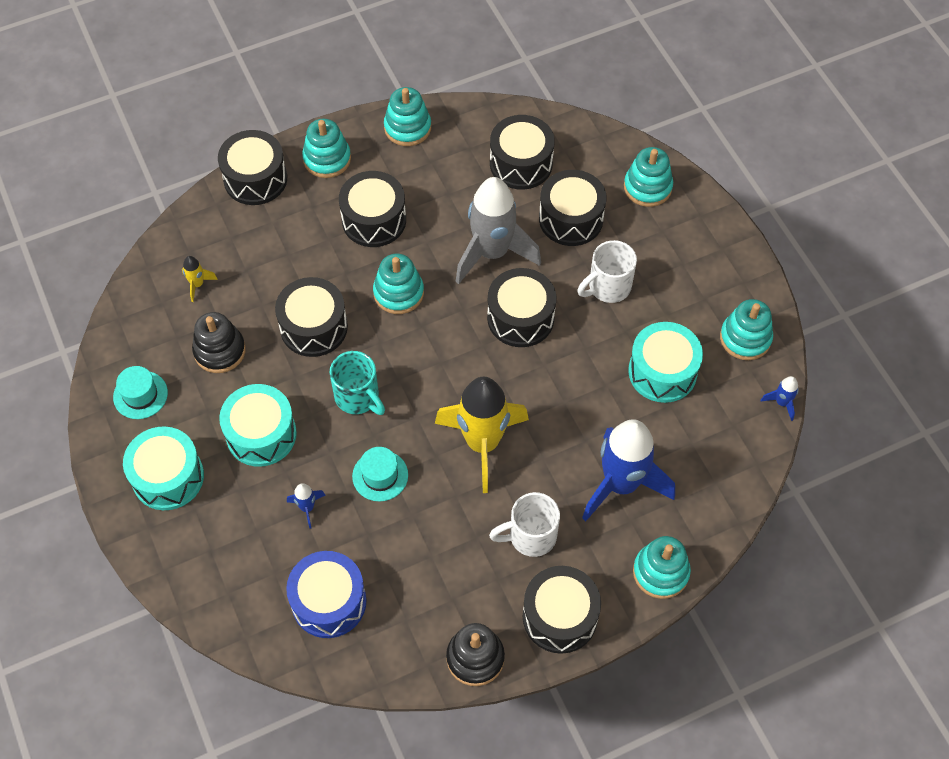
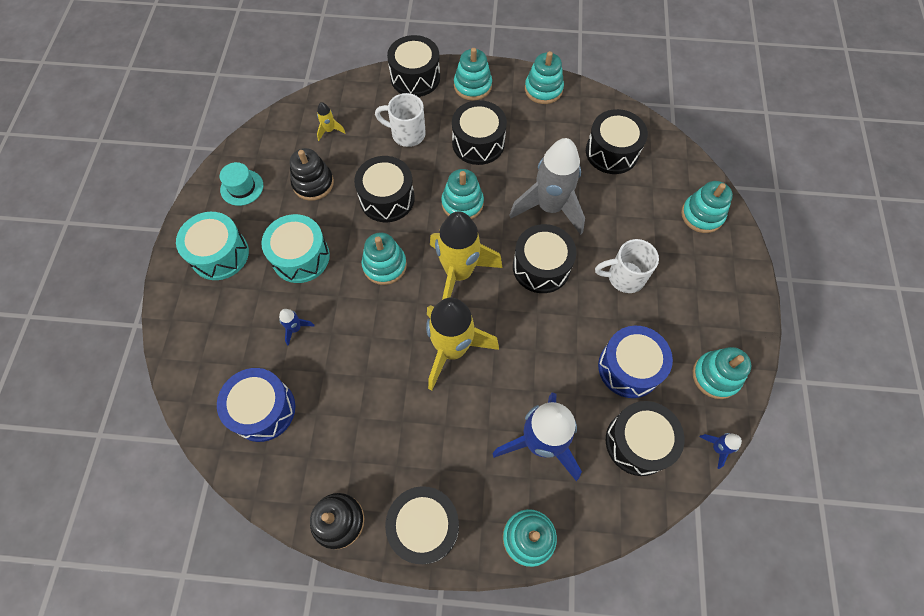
camera: 30 degrees right, 5 degrees up
(358, 397) = (384, 265): turquoise mug -> turquoise stacking toy
(380, 475) = (362, 333): turquoise hat -> none
(441, 366) = (459, 273): none -> yellow rocket
(530, 536) = (443, 445): white mug -> white mug (407, 134)
(571, 219) = (626, 210): black drum -> black drum (638, 442)
(662, 372) = (629, 367): turquoise drum -> blue drum

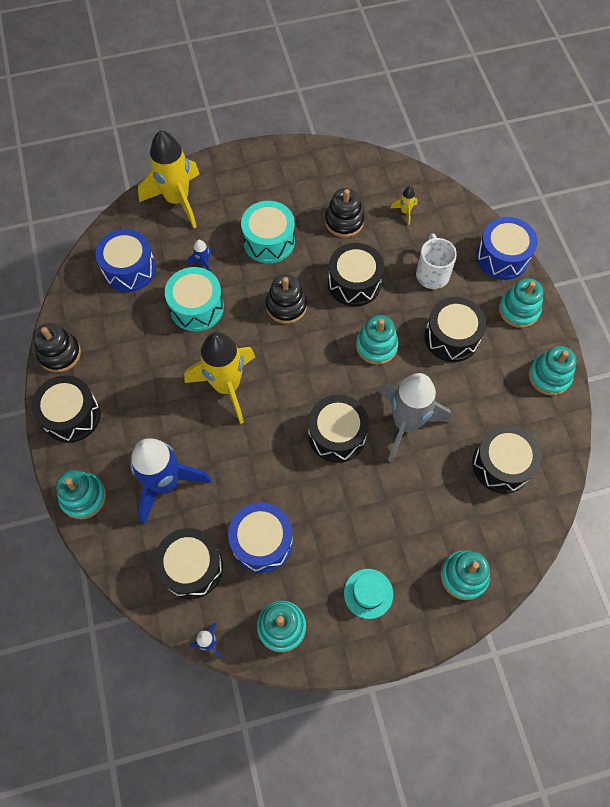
camera: 70 degrees right, 0 degrees up
(220, 254) = (248, 185): turquoise drum -> turquoise drum (197, 307)
(242, 187) = (316, 172): turquoise hat -> turquoise hat (368, 593)
(384, 265) = (286, 306): turquoise stacking toy -> black stacking toy
(415, 77) = (502, 257): black drum -> blue drum
(459, 273) = (302, 367): yellow rocket -> yellow rocket (177, 200)
(624, 277) = (356, 514): white mug -> none

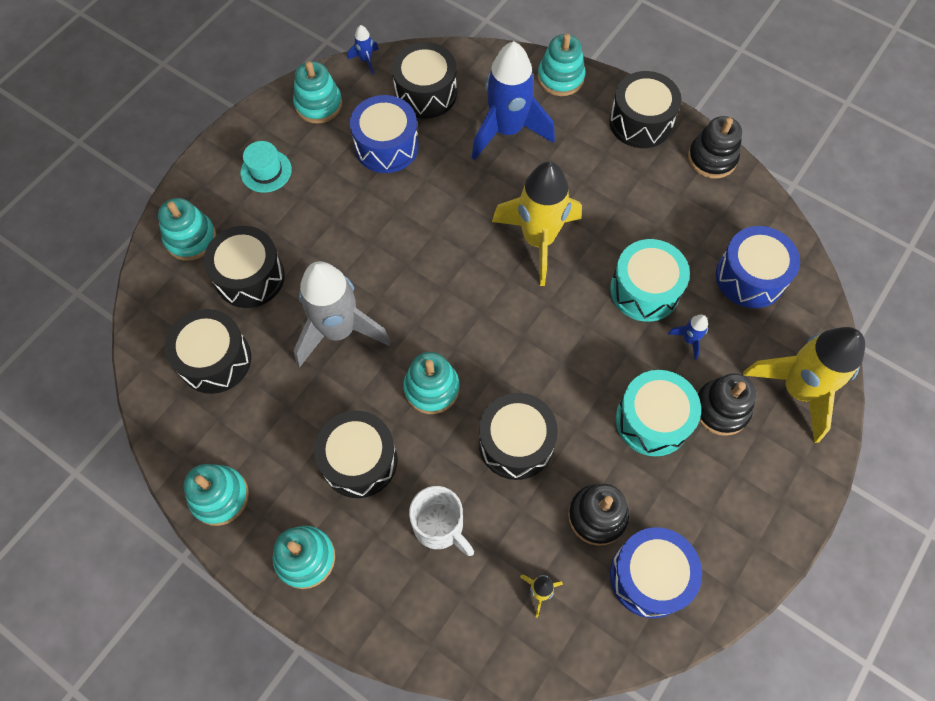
camera: 140 degrees right, 0 degrees up
(286, 306) = (561, 360): black stacking toy -> black stacking toy (721, 409)
(337, 435) = (397, 272): black drum -> black drum (250, 277)
(502, 257) = (373, 621): blue drum -> blue drum (649, 576)

